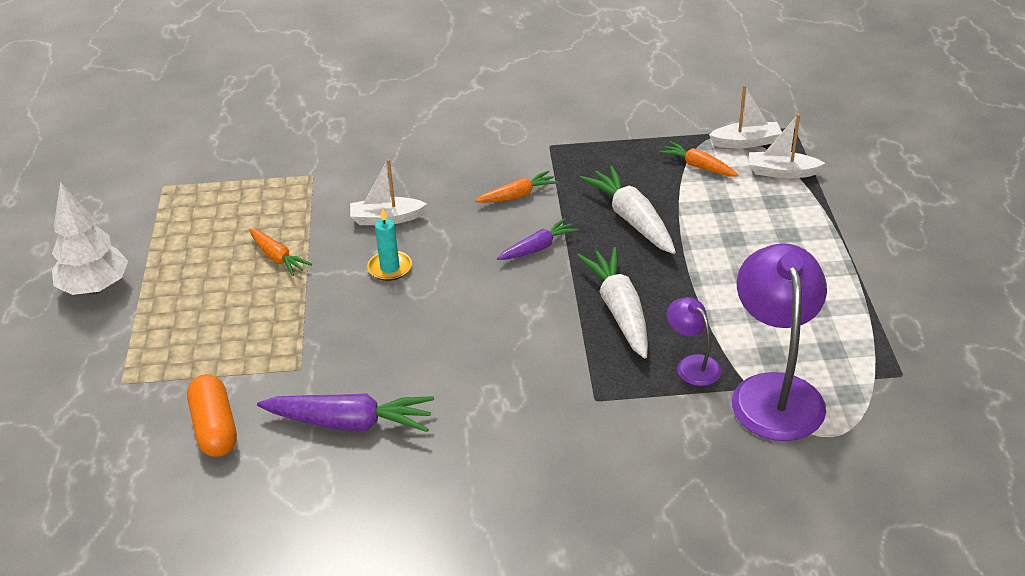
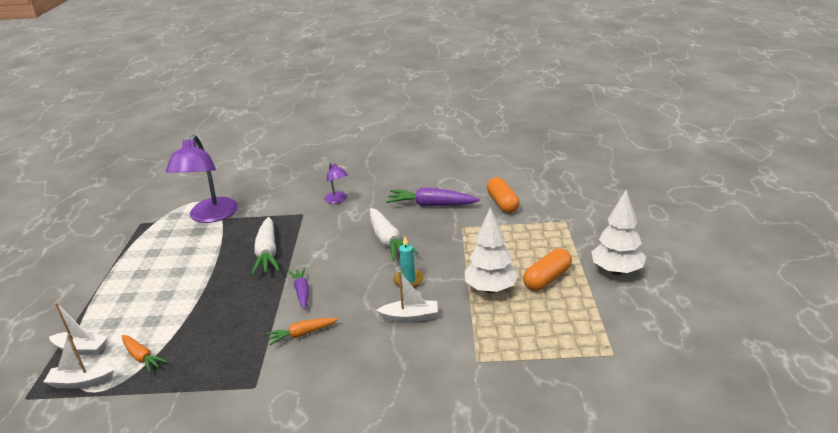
camera: 175 degrees left, 10 degrees down
(196, 274) = (547, 279): none -> orange capsule
(277, 258) = (491, 289): orange carrot -> white tree
(538, 248) = (302, 292): purple carrot -> purple carrot turned 105 degrees clockwise
(632, 219) = (224, 311): white carrot -> white carrot (388, 241)
(692, 364) = (243, 227): purple lamp -> purple lamp (337, 200)

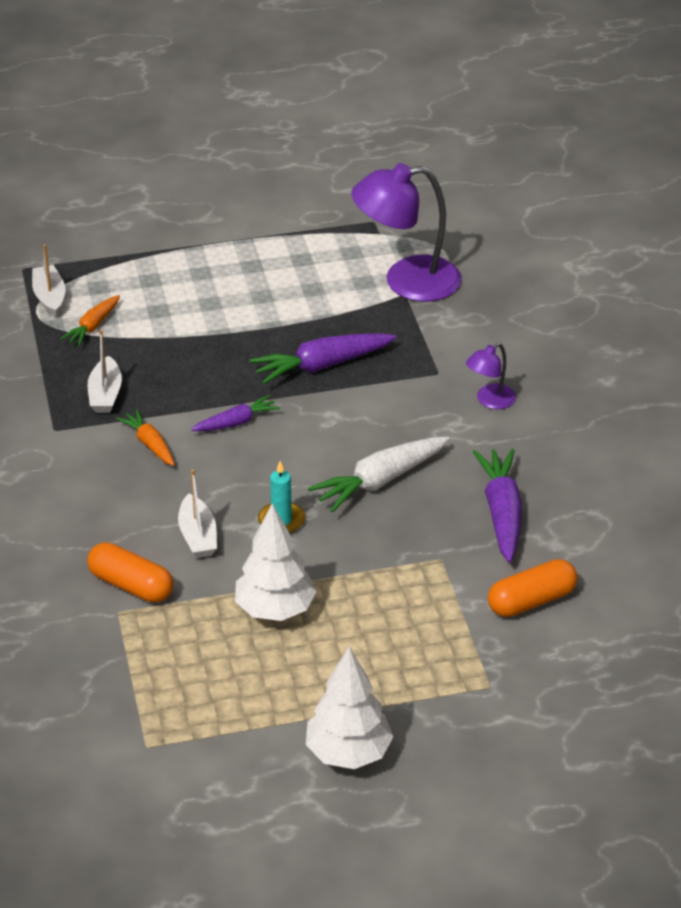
camera: 75 degrees right, 10 degrees up
(81, 349) = (101, 276): white boat -> white boat (105, 394)
(267, 253) = (322, 365): white carrot -> purple carrot
(547, 279) = (311, 671): orange capsule -> orange capsule (131, 585)

